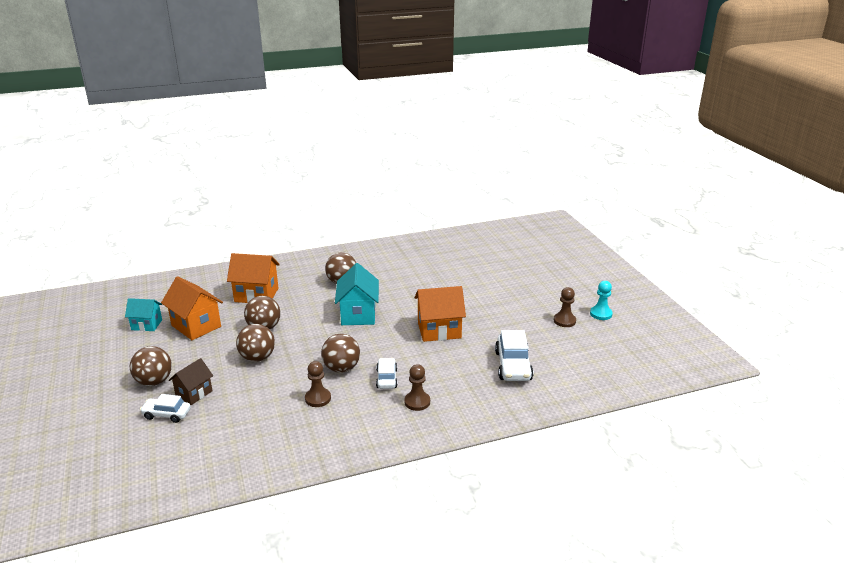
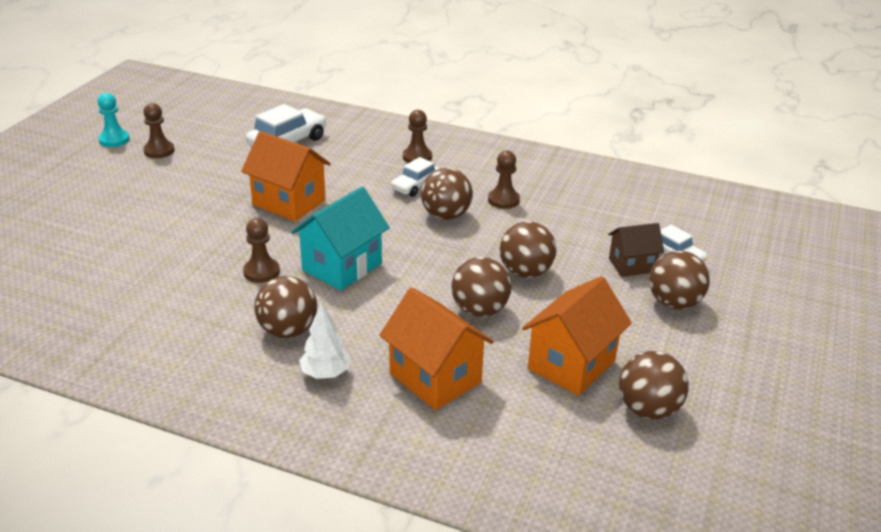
camera: 140 degrees left, 5 degrees up
(146, 325) = (648, 409): turquoise house -> brown ball
(196, 326) = (571, 364): orange house -> orange house turned 45 degrees clockwise
(304, 277) = (325, 374): none -> white tree
(391, 295) = (261, 272): none -> brown pawn

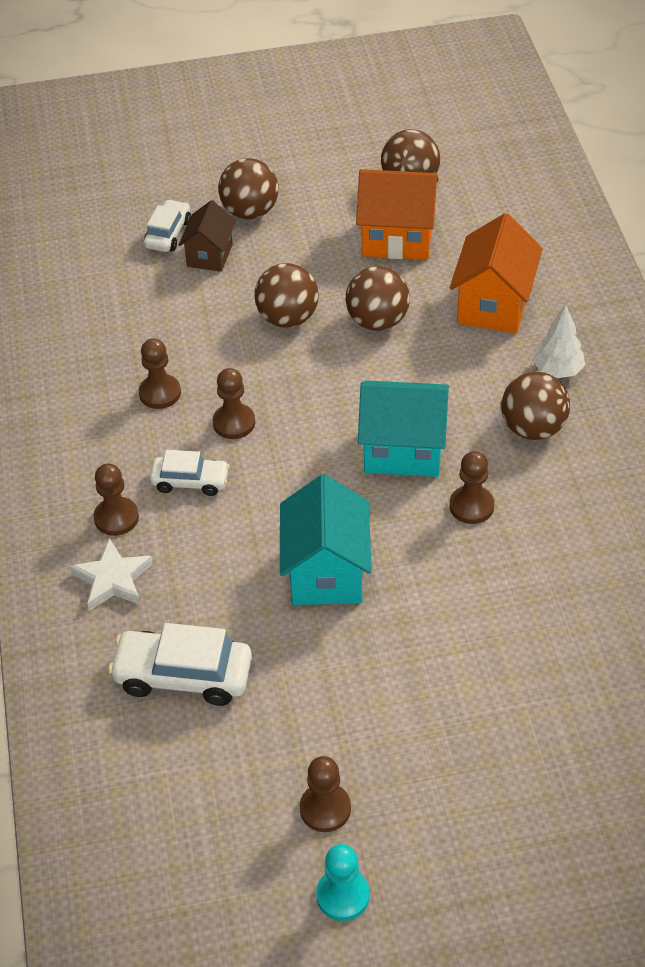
camera: 120 degrees left, 15 degrees up
(289, 202) = (326, 572): orange house -> turquoise house
(375, 144) = (112, 579): none -> white star
(446, 215) = (234, 423): brown ball -> brown pawn
(632, 265) = (209, 255): brown house -> brown house turned 60 degrees clockwise

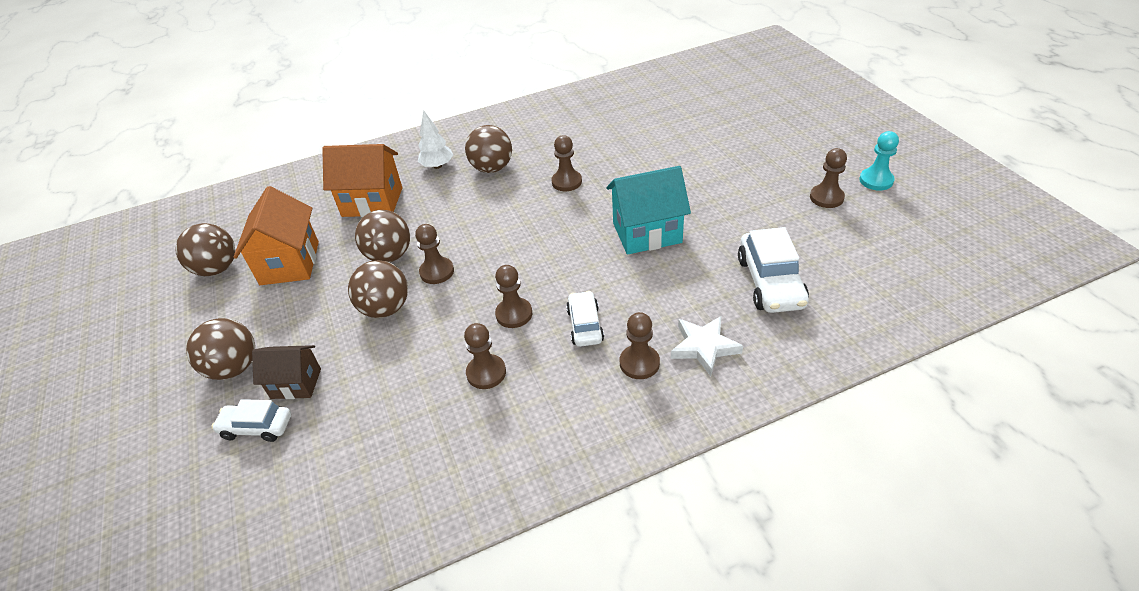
camera: 100 degrees left, 5 degrees down
(332, 361) = (437, 272): none -> brown pawn
(403, 450) = (524, 219): turquoise house -> none

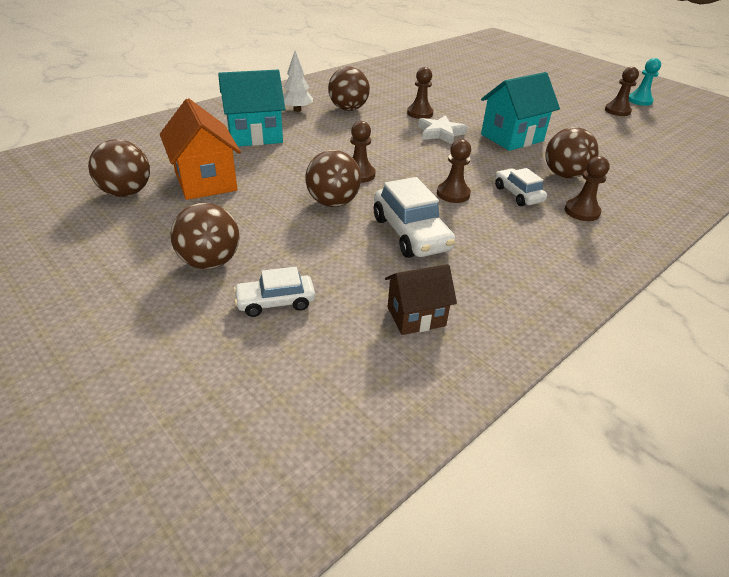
camera: 25 degrees left, 5 degrees down
(296, 383) = (289, 264): brown house -> brown house (416, 316)
(372, 202) = (255, 135): orange house -> turquoise house
(389, 256) = (304, 168): brown ball -> brown ball (564, 175)
(486, 373) = (465, 233): brown pawn -> none
(704, 347) = (619, 197): white star -> white star (440, 133)
(770, 282) = (627, 157): white car -> white car (411, 234)

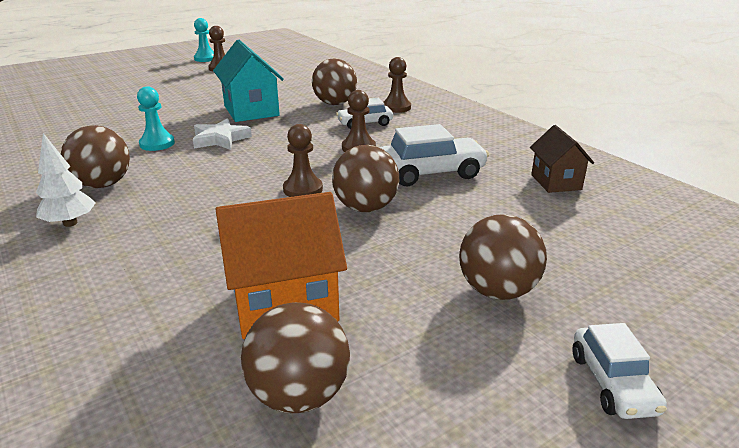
camera: 80 degrees left, 10 degrees down
(255, 135) = (142, 261): turquoise house -> none
(275, 302) = (560, 246): white car -> white car (613, 383)
(420, 113) = (157, 144): brown pawn -> turquoise pawn

